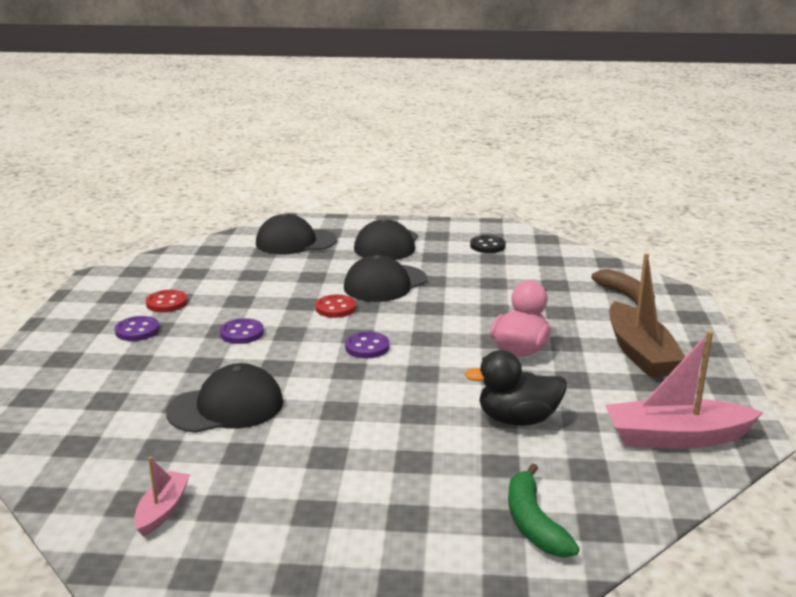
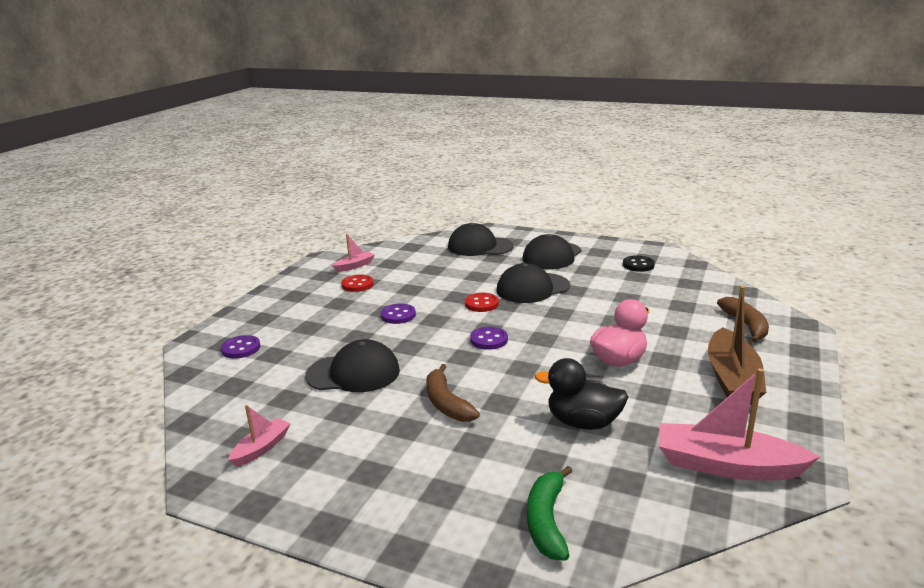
camera: 20 degrees right, 0 degrees up
(137, 330) = (325, 303): purple button -> purple button (241, 348)
(149, 280) = (354, 266): none -> pink boat
(358, 423) = (446, 403): none -> brown banana

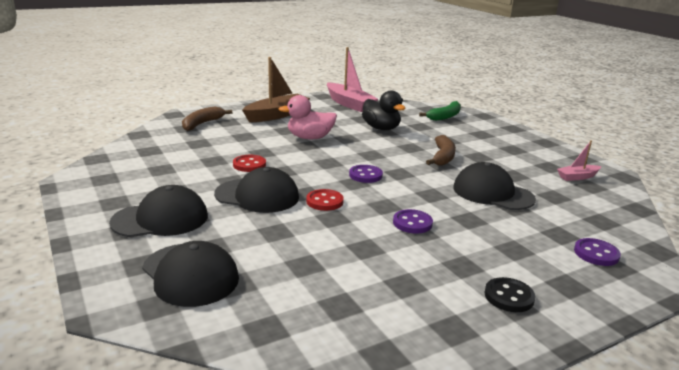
camera: 145 degrees left, 0 degrees up
(354, 266) = (394, 327): pink boat -> none
(357, 285) = (420, 284): red button -> red button (249, 165)
(638, 265) = (131, 176): black button -> black button (509, 296)

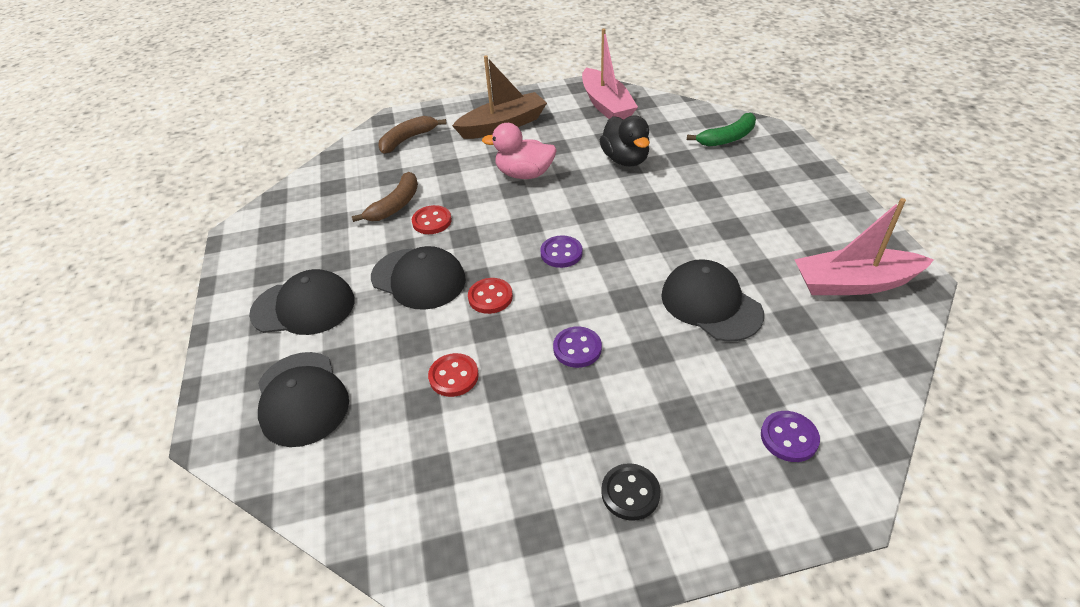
camera: 20 degrees right, 20 degrees up
(322, 247) = (453, 376): none -> red button
(442, 157) = (680, 225): brown banana -> brown banana (395, 205)
(577, 177) = (853, 283): pink boat -> pink boat, size x1.90

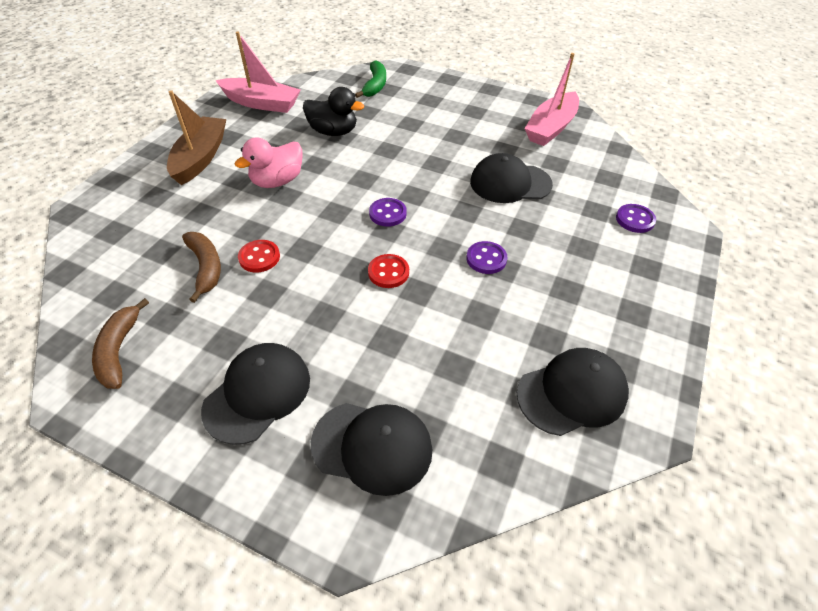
camera: 55 degrees left, 5 degrees up
(408, 139) = (127, 214): brown banana -> brown banana (119, 350)
(418, 279) = (318, 300): black cap -> black cap (572, 393)
(453, 376) = (447, 335): red button -> none
(630, 493) = (623, 305): black button -> none

